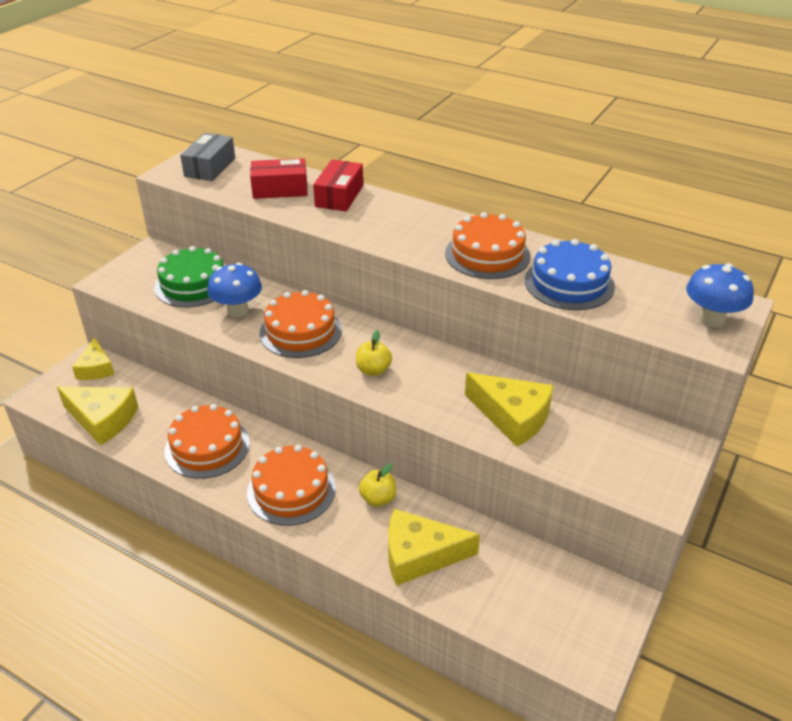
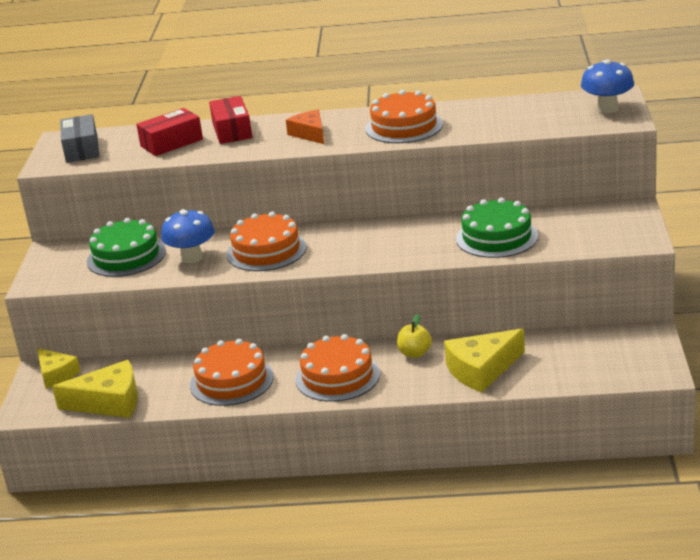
camera: 25 degrees left, 10 degrees down
(373, 370) = (357, 251): yellow apple -> none
(397, 227) = (310, 134): none -> orange cheese
(512, 416) = (496, 237): yellow cheese -> green cake
(569, 283) = (486, 122): blue cake -> none

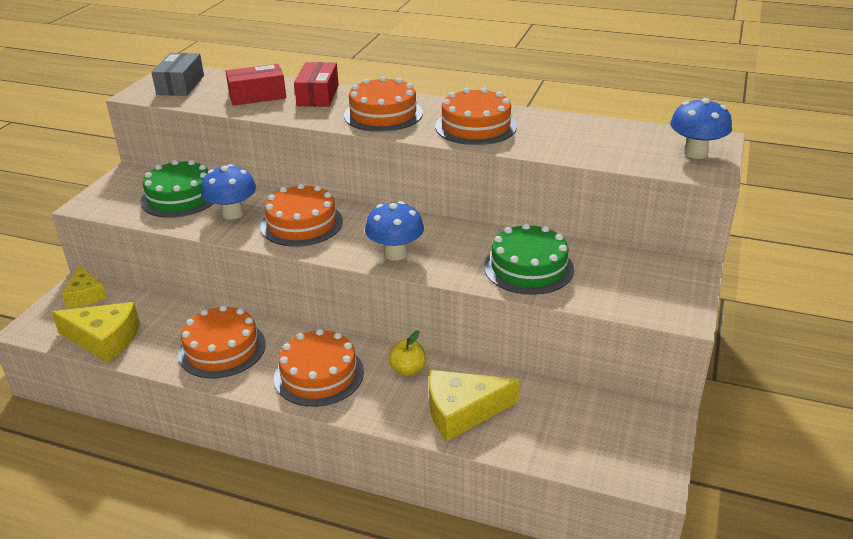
camera: 15 degrees right, 5 degrees up
(310, 134) = (383, 114): orange cheese -> orange cake
(372, 253) = (395, 254): none -> blue mushroom

